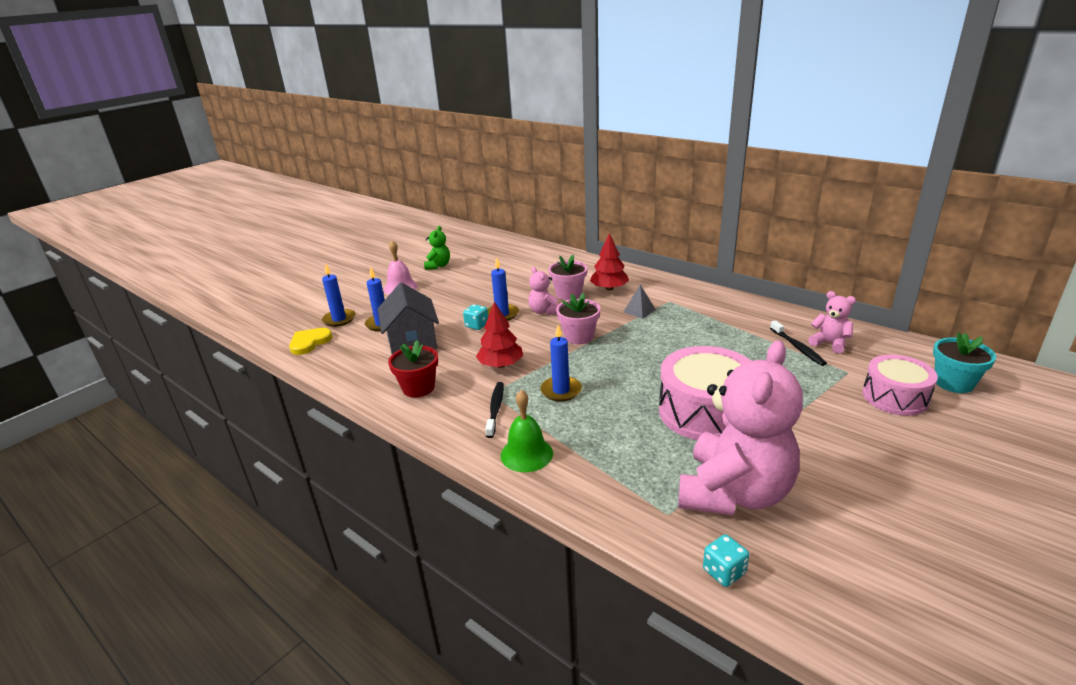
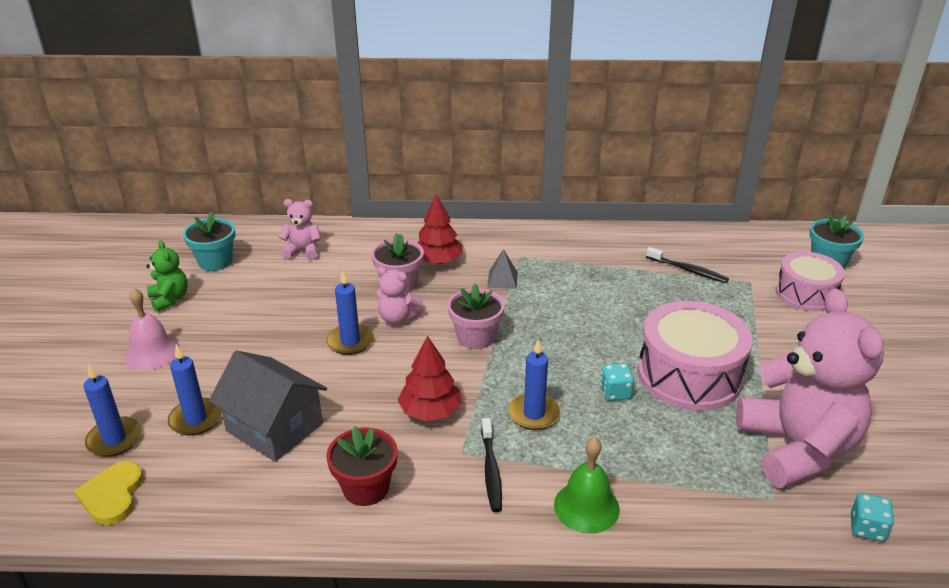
camera: 40 degrees left, 5 degrees up
(477, 325) = (336, 369): turquoise dice -> turquoise dice (615, 392)
(482, 254) = (215, 261): none -> turquoise flower pot
(495, 409) = (491, 470): black toothbrush -> black toothbrush turned 150 degrees counterclockwise
(830, 343) = (707, 256): pink teddy bear -> pink teddy bear (303, 251)

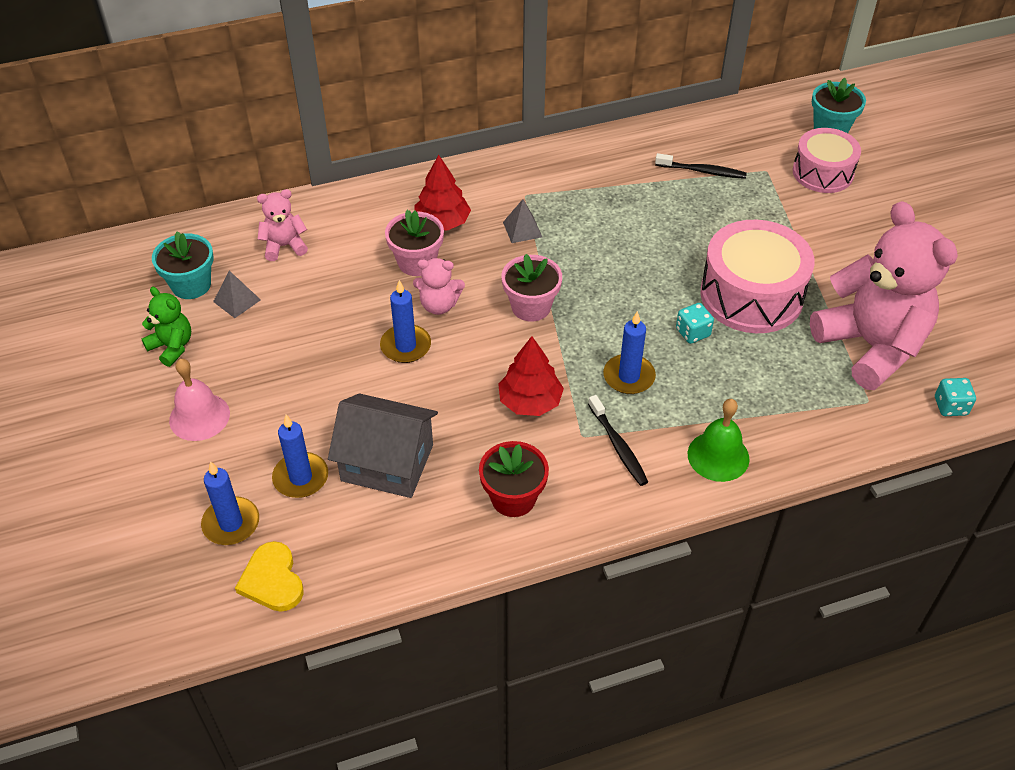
camera: 20 degrees left, 15 degrees up
(241, 279) = (237, 300): none -> grey pyramid

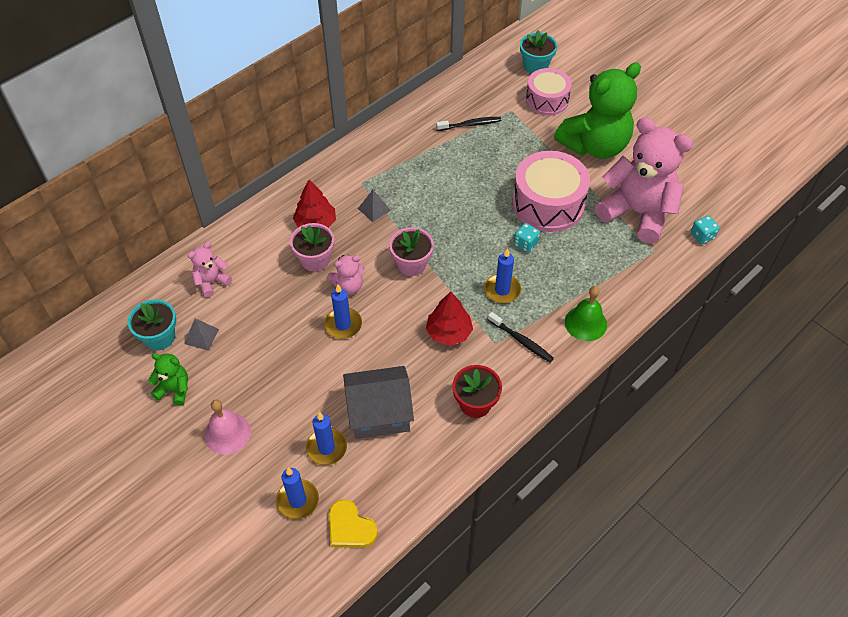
camera: 25 degrees left, 5 degrees up
(858, 246) = (595, 146): none -> green teddy bear

